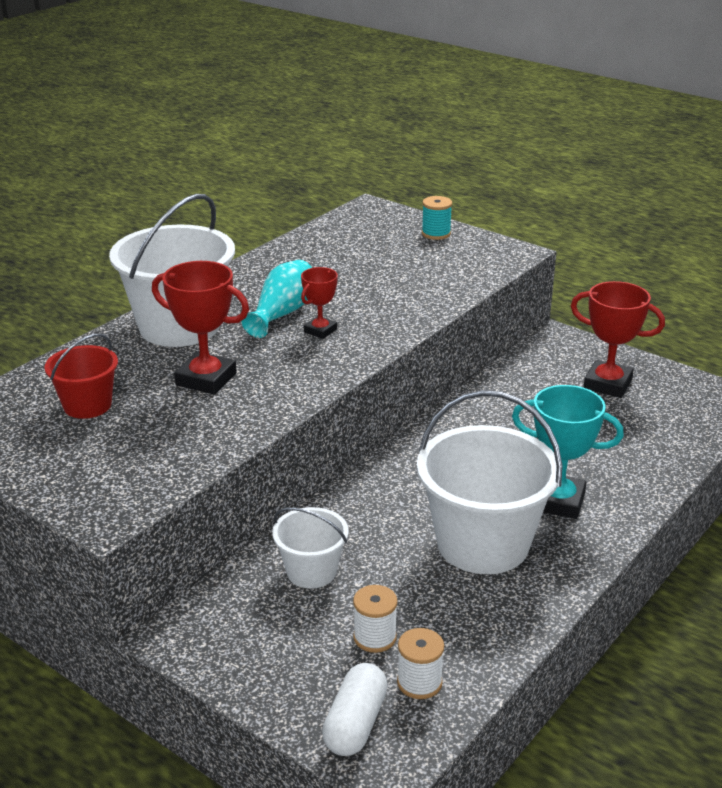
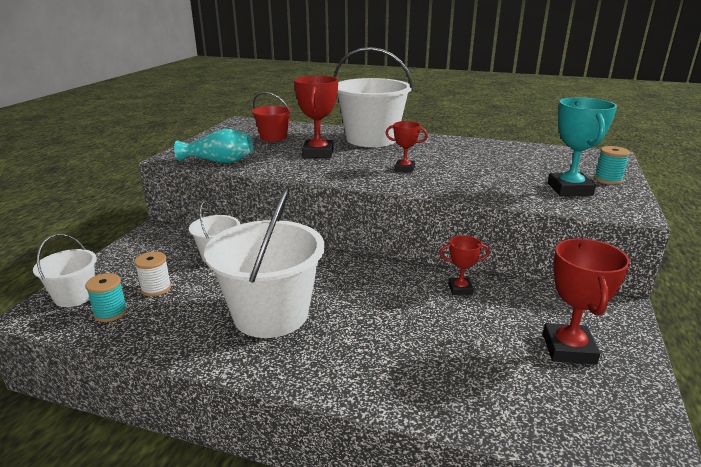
camera: 70 degrees right, 5 degrees down
(282, 313) = (415, 157): turquoise vase -> turquoise vase (219, 161)
(355, 723) = (75, 296): white capsule -> white bucket
(419, 682) = (111, 313): white spool -> turquoise spool
(490, 407) = (460, 289): none -> red trophy
(558, 501) = (346, 344): turquoise trophy -> turquoise trophy (569, 189)

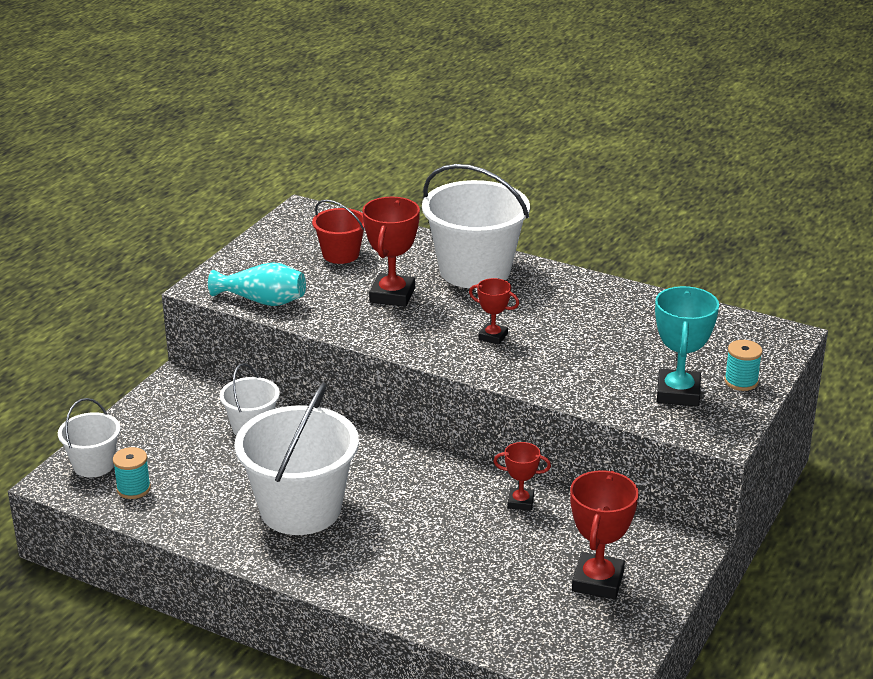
camera: 10 degrees right, 5 degrees up
(156, 288) = (180, 464): white spool -> none

